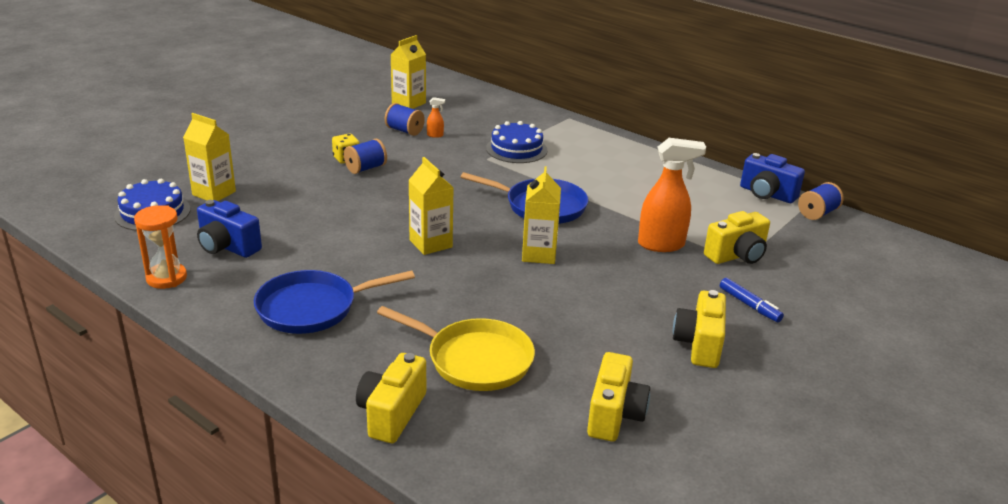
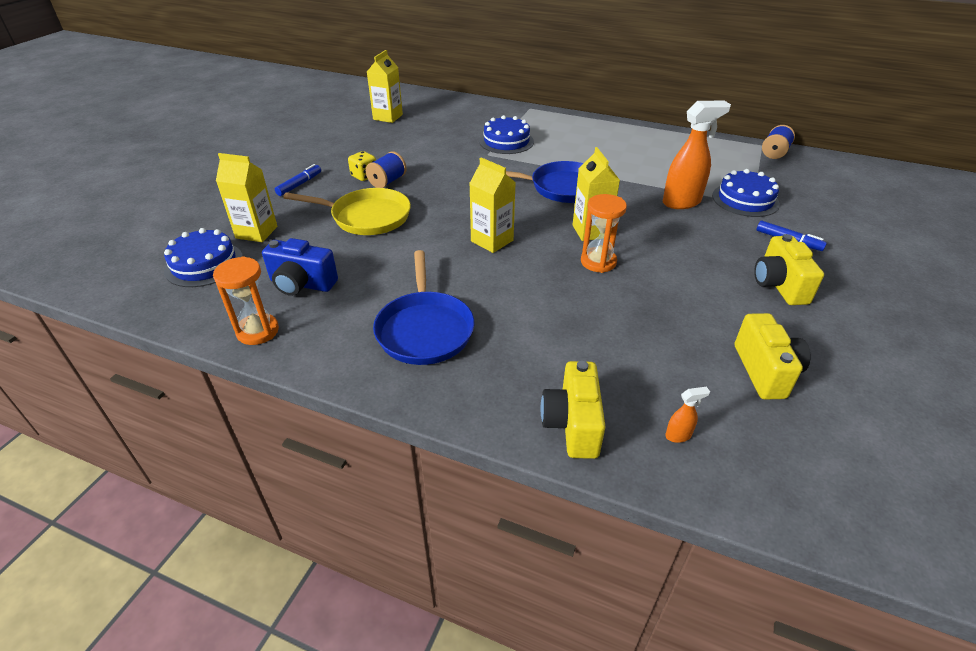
camera: 15 degrees left, 10 degrees up
(279, 156) = (299, 184): none -> blue marker
(312, 308) = (424, 329): blue pan -> blue pan turned 60 degrees counterclockwise
(404, 131) = (400, 141): blue spool -> none
(435, 135) = (429, 141): orange spray bottle -> orange spray bottle (678, 435)
(474, 359) = (608, 346): yellow pan -> yellow pan (367, 217)
(523, 284) = (598, 262): none -> orange hourglass
(737, 255) = (745, 200): yellow camera -> blue cake
(767, 194) = (726, 144): blue camera -> none

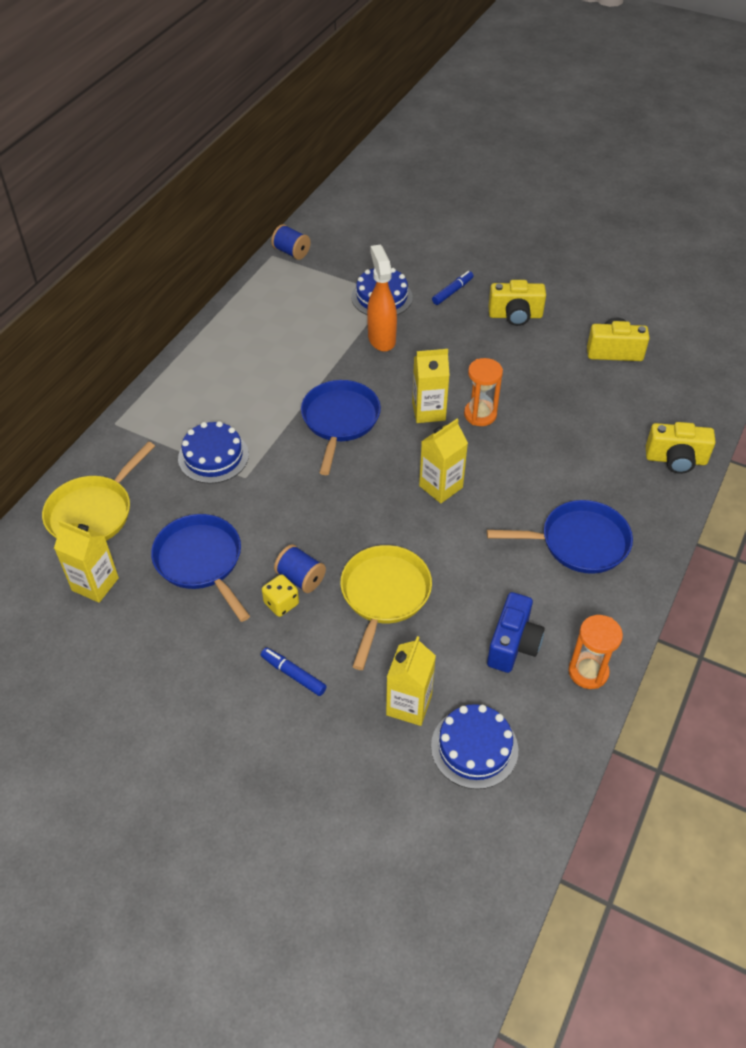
camera: 85 degrees left, 10 degrees up
(405, 146) = (201, 561): none -> blue pan
(447, 110) = (93, 512): none -> yellow pan
(678, 435) = (678, 408): orange spray bottle -> none

